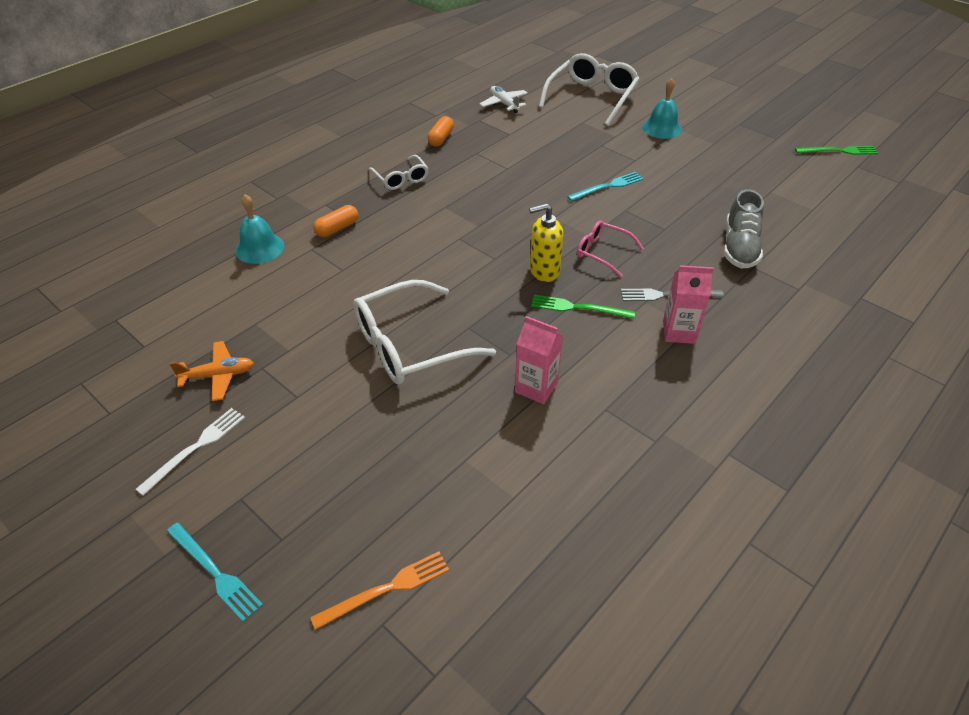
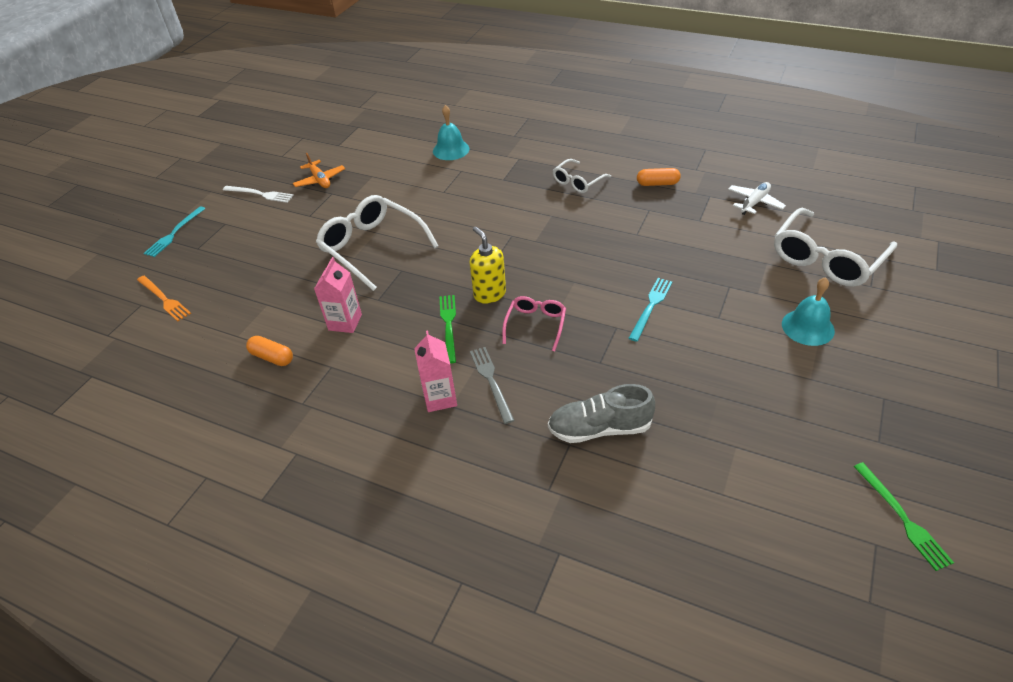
camera: 75 degrees right, 0 degrees up
(337, 228) = (491, 173): orange capsule -> orange capsule (272, 357)
(591, 98) = (827, 258): white glasses -> white glasses turned 120 degrees clockwise
(608, 186) = (651, 307): turquoise fork -> turquoise fork turned 105 degrees counterclockwise

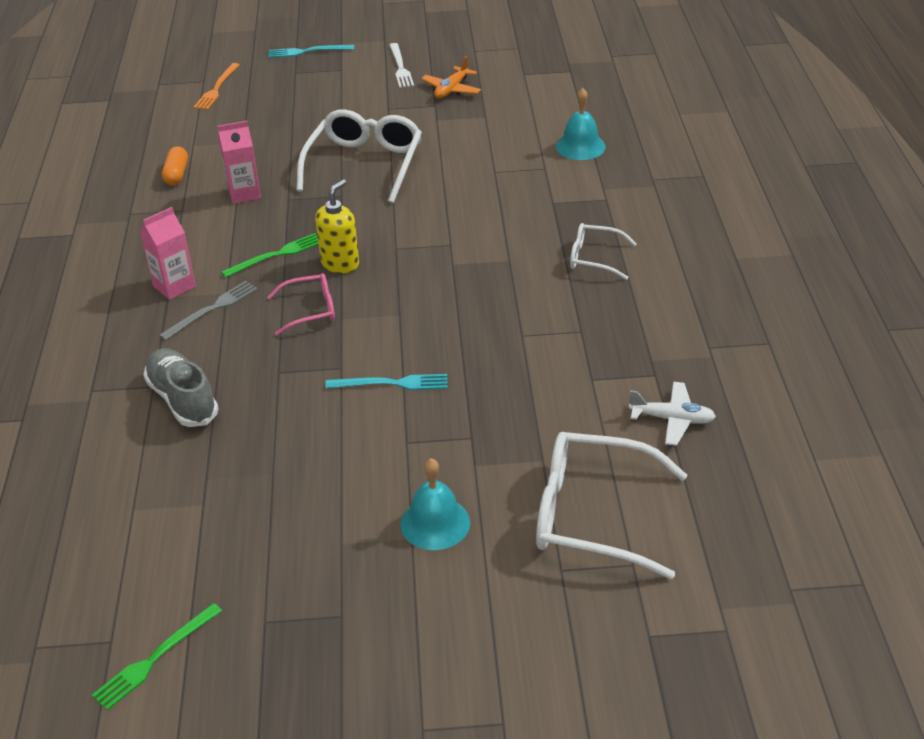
camera: 60 degrees right, 5 degrees down
(657, 183) = (645, 322): orange capsule -> none

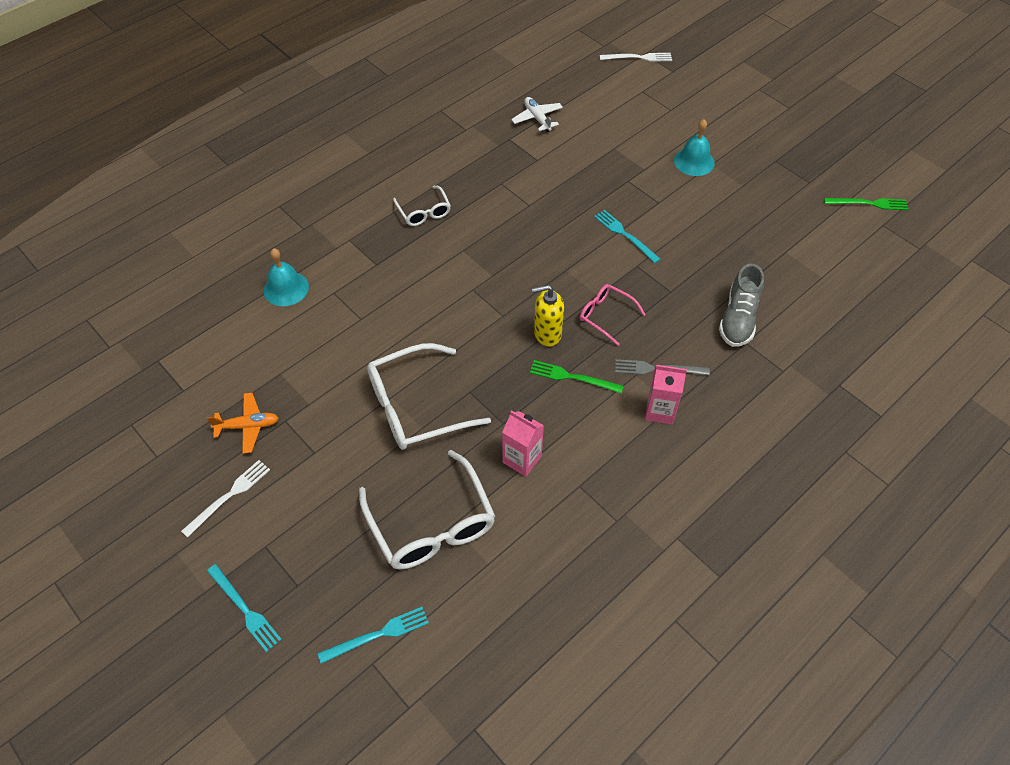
camera: 130 degrees left, 15 degrees up
(176, 174) = (539, 535): orange capsule -> none
(217, 88) = (377, 634): orange fork -> turquoise fork
(593, 515) = (629, 115): white glasses -> white glasses (431, 523)
(721, 614) = (638, 57): none -> white fork

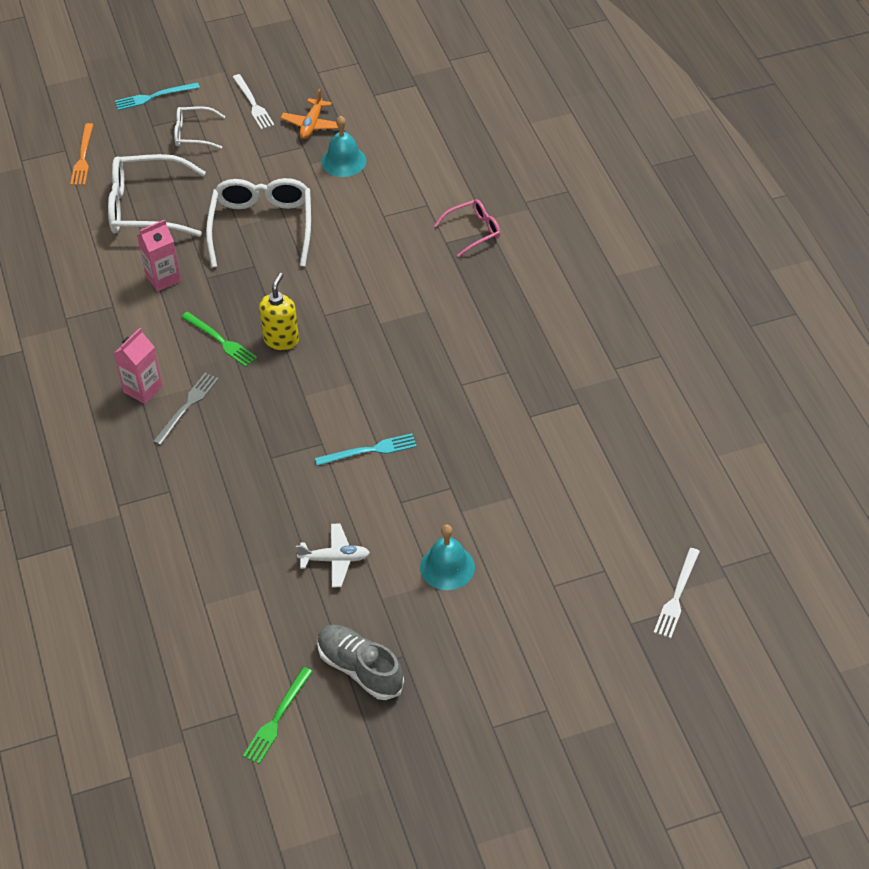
camera: 115 degrees right, 5 degrees down
(286, 288) = (451, 174): turquoise bell -> turquoise bell (343, 161)
(377, 634) = (83, 157): turquoise fork -> orange fork
(424, 212) = (499, 296): white glasses -> white glasses (194, 134)
(537, 118) = (602, 441): white plane -> white plane (335, 559)
(572, 377) = (220, 340): green fork -> green fork turned 90 degrees clockwise
(606, 316) = (273, 392): pink glasses -> pink glasses (473, 231)
(738, 318) = (201, 499): grey shoe -> grey shoe (360, 669)

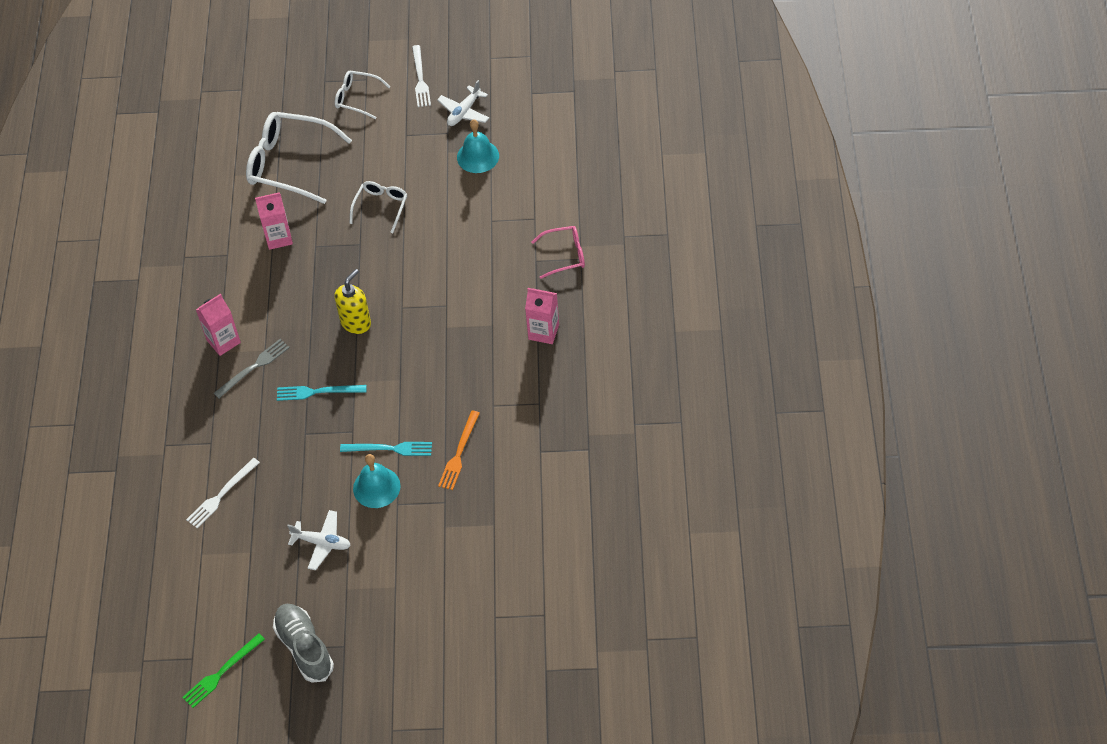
camera: 20 degrees right, 5 degrees up
(83, 157) = (254, 100): orange fork -> orange fork (459, 453)
(154, 97) = (336, 52): turquoise fork -> turquoise fork (318, 392)
(220, 340) = (304, 311): green fork -> none
(262, 227) = (381, 207): white glasses -> white glasses, size x0.54
(312, 124) = (464, 112): orange plane -> white plane
(447, 567) = (412, 575): turquoise bell -> turquoise bell (376, 487)
(483, 305) = (543, 332): none -> pink carton
(677, 596) = (596, 656): white fork -> white fork (221, 495)

